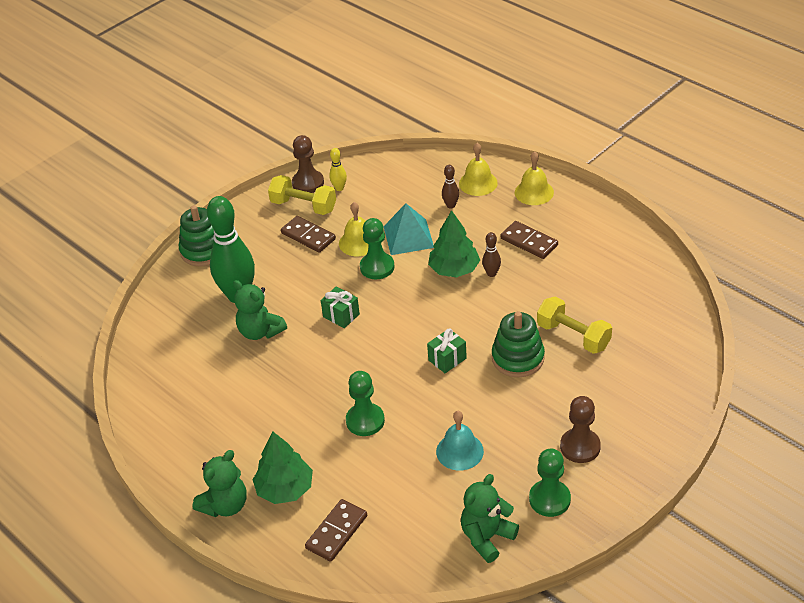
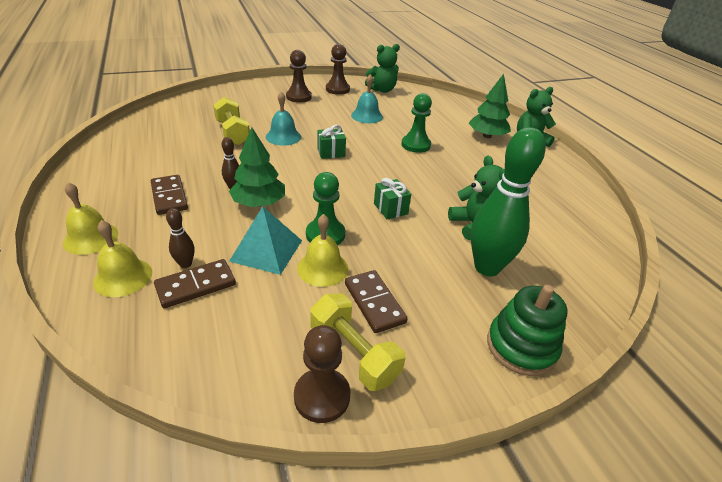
camera: 160 degrees left, 5 degrees down
(336, 532) = (462, 114): brown domino -> brown domino (196, 286)
(339, 188) = (285, 360): yellow bowling pin -> none
(518, 358) = (283, 136): green stacking toy -> turquoise bell
(549, 499) = (337, 89): green pawn -> brown pawn

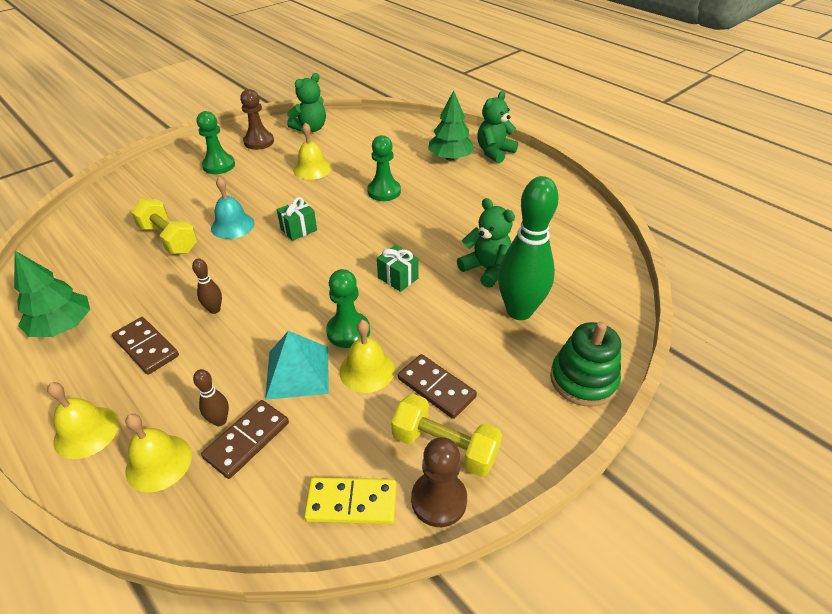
camera: 20 degrees left, 5 degrees up
(246, 366) = (351, 502): none -> yellow domino
(259, 203) = (255, 319): green tree -> green tree (63, 326)
(298, 97) = (219, 165): brown pawn -> green pawn
(367, 116) = (312, 169): turquoise bell -> yellow bell

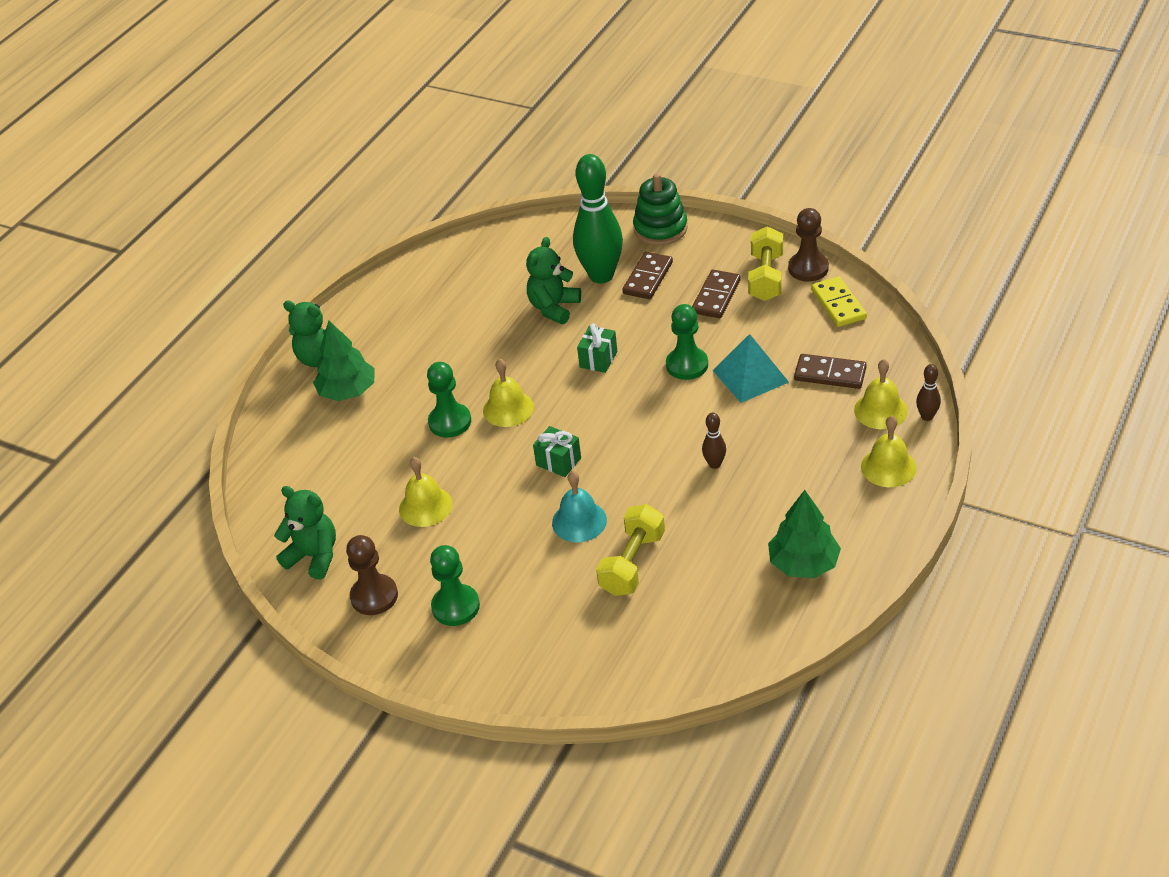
camera: 105 degrees left, 0 degrees up
(146, 347) = (787, 484): brown domino -> brown domino (647, 278)
(220, 420) = (825, 397): brown bowling pin -> brown bowling pin (927, 416)
(367, 370) = (723, 338): yellow bell -> yellow bell (508, 408)

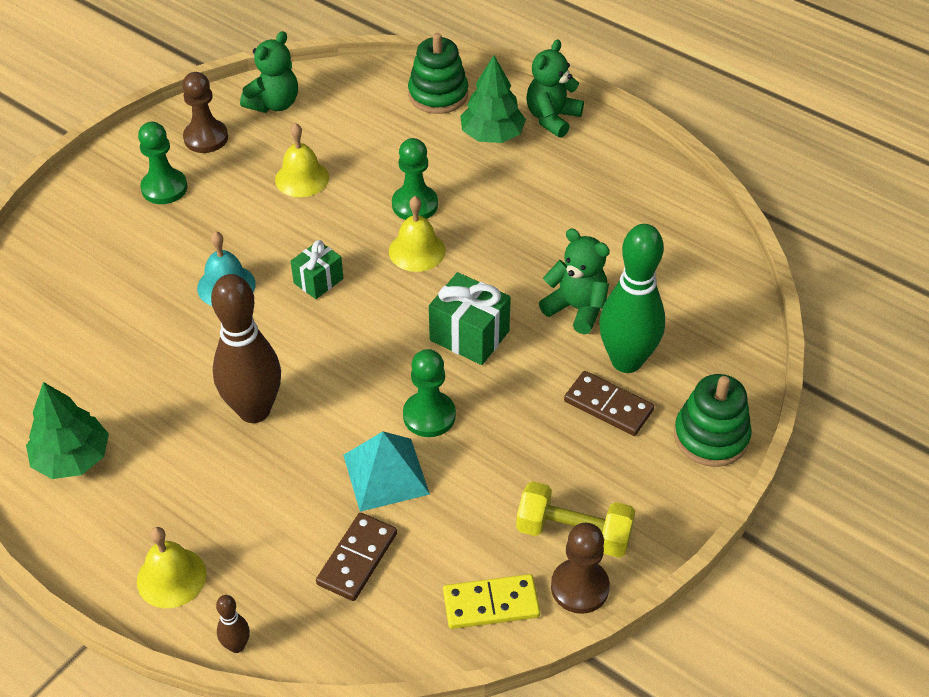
camera: 95 degrees right, 5 degrees up
(291, 438) = (438, 95): none -> green stacking toy
(598, 359) = (469, 336): green gift -> green gift, size x1.56
(632, 563) = (148, 318): yellow dumbbell -> none
(714, 464) = (254, 410): brown bowling pin -> brown bowling pin, size x2.34
(716, 296) = (550, 469): brown domino -> none
(880, 410) = (269, 596): yellow bell -> none

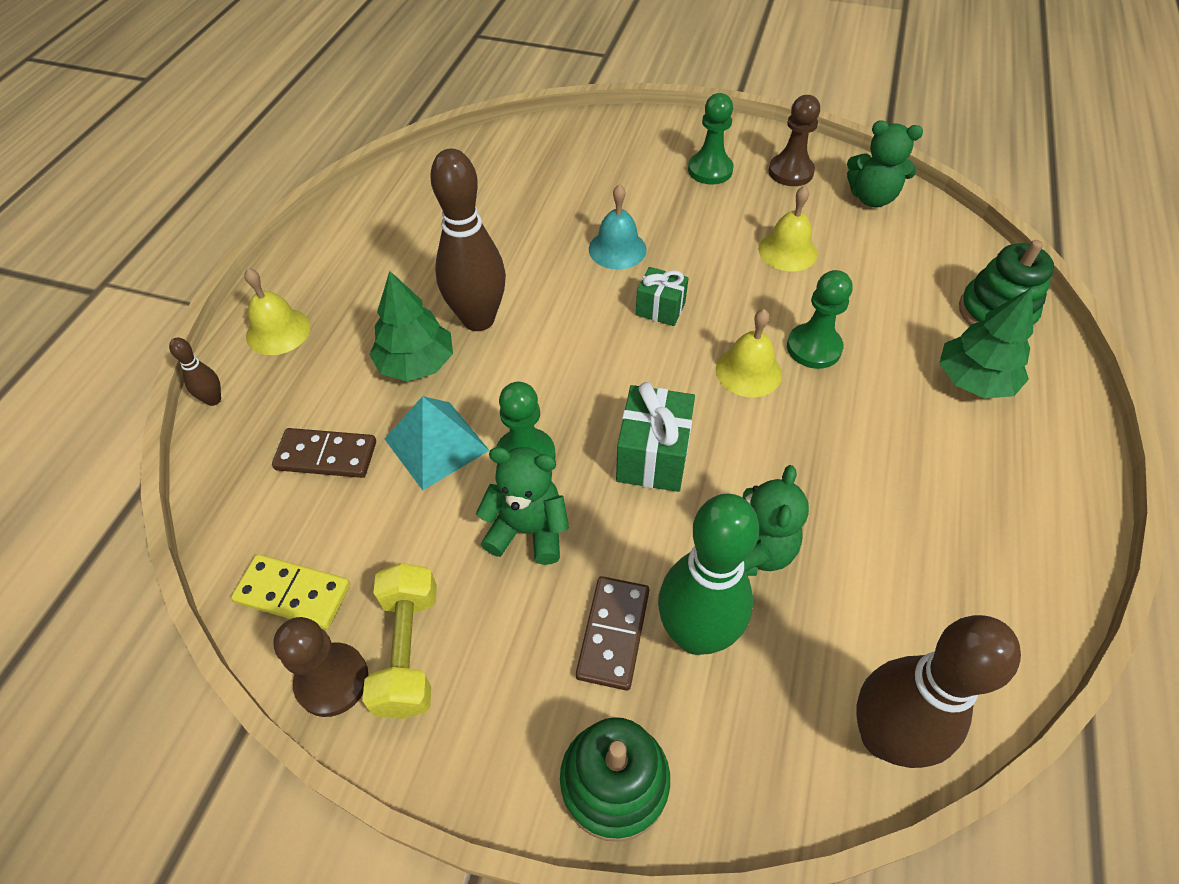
camera: 70 degrees right, 5 degrees up
(72, 458) = (385, 228): green tree -> green tree (416, 363)
(491, 604) = (293, 593): yellow domino -> yellow domino turned 45 degrees counterclockwise
(552, 118) = (1052, 430): green teddy bear -> green teddy bear (528, 530)
(726, 295) = (883, 736): none -> brown bowling pin

